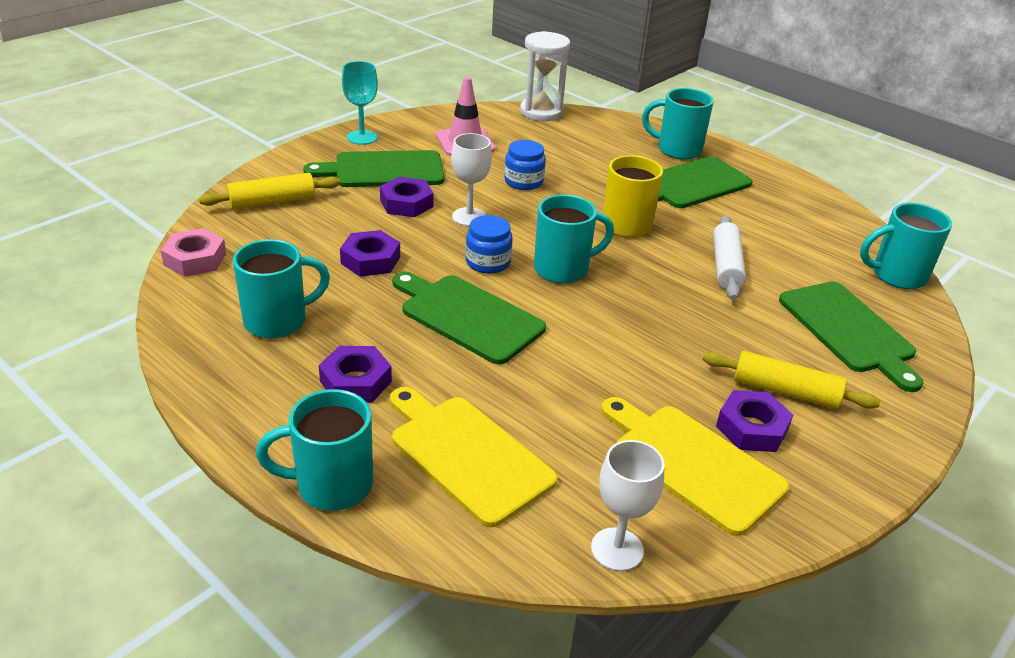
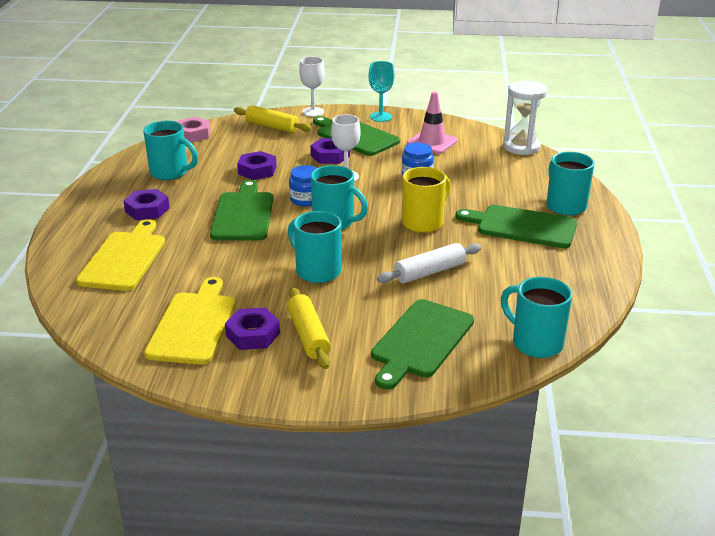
camera: 55 degrees right, 5 degrees down
(331, 485) = (65, 235): turquoise mug -> turquoise mug (317, 271)
(617, 549) = (96, 324): white goblet -> white goblet (313, 112)

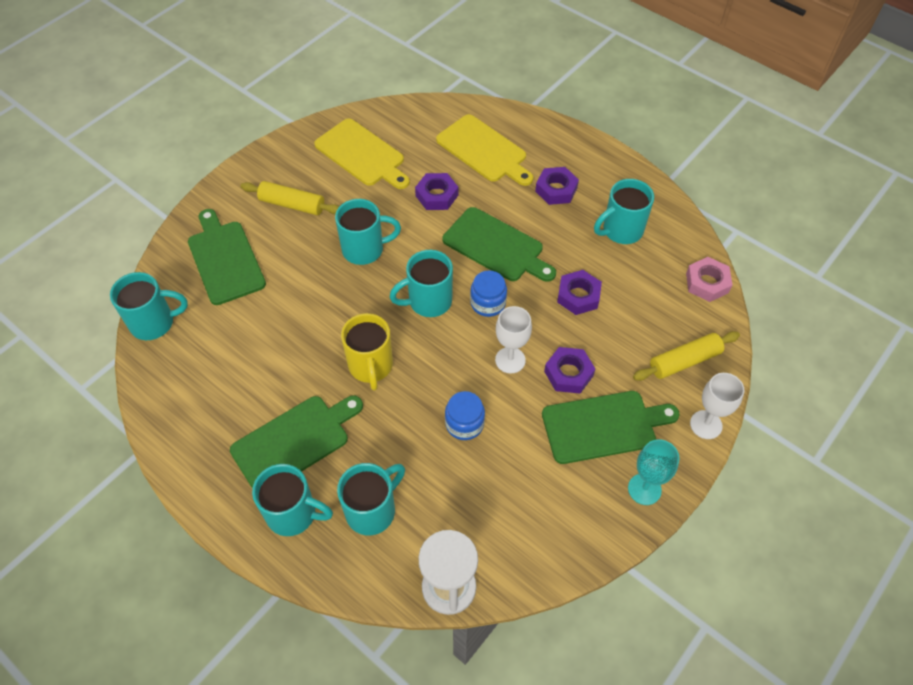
camera: 125 degrees right, 25 degrees up
(253, 334) = (322, 178): purple nut -> purple nut (436, 195)
(429, 272) = (295, 319): white rolling pin -> none
(432, 142) = (532, 495): pink traffic cone -> none
(519, 182) = (372, 510): none -> turquoise mug

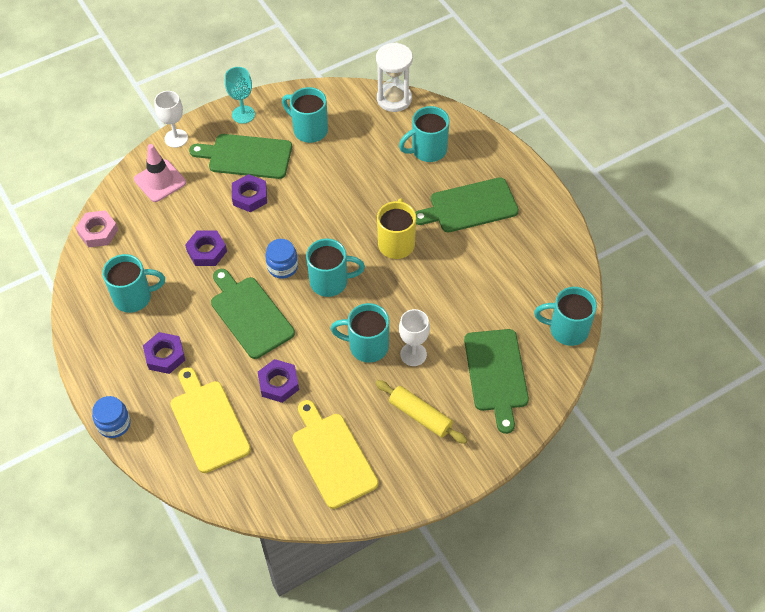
camera: 160 degrees left, 0 degrees up
(293, 514) = (481, 162): turquoise mug -> turquoise mug (309, 130)
(464, 424) = (343, 184): blue jar -> blue jar (114, 424)
(510, 360) = (288, 218): white goblet -> white goblet (413, 354)
(684, 361) = (160, 181): yellow rolling pin -> pink traffic cone

